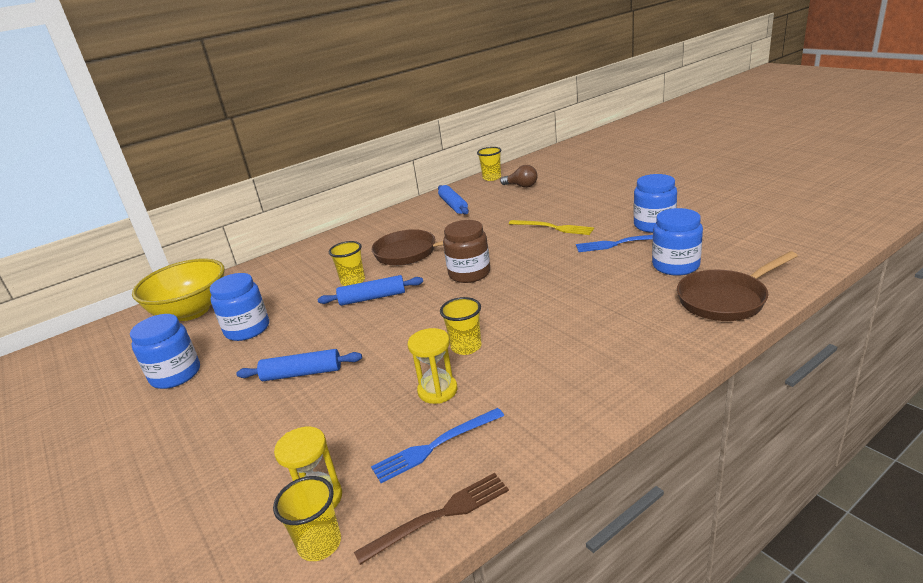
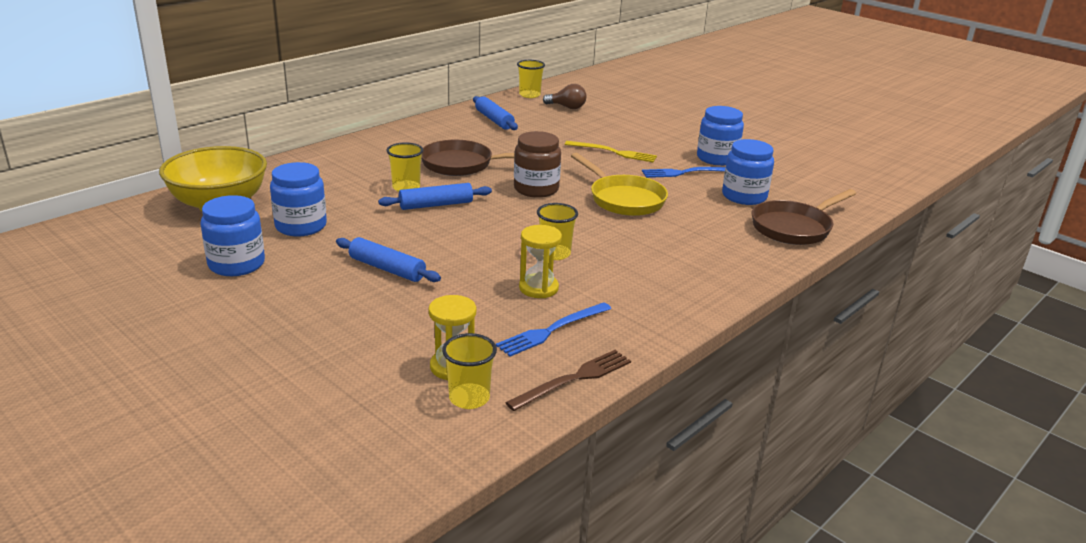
camera: 15 degrees left, 0 degrees up
(302, 373) = (387, 269): blue rolling pin -> blue rolling pin turned 45 degrees clockwise
(551, 278) = (624, 199): none -> yellow pan

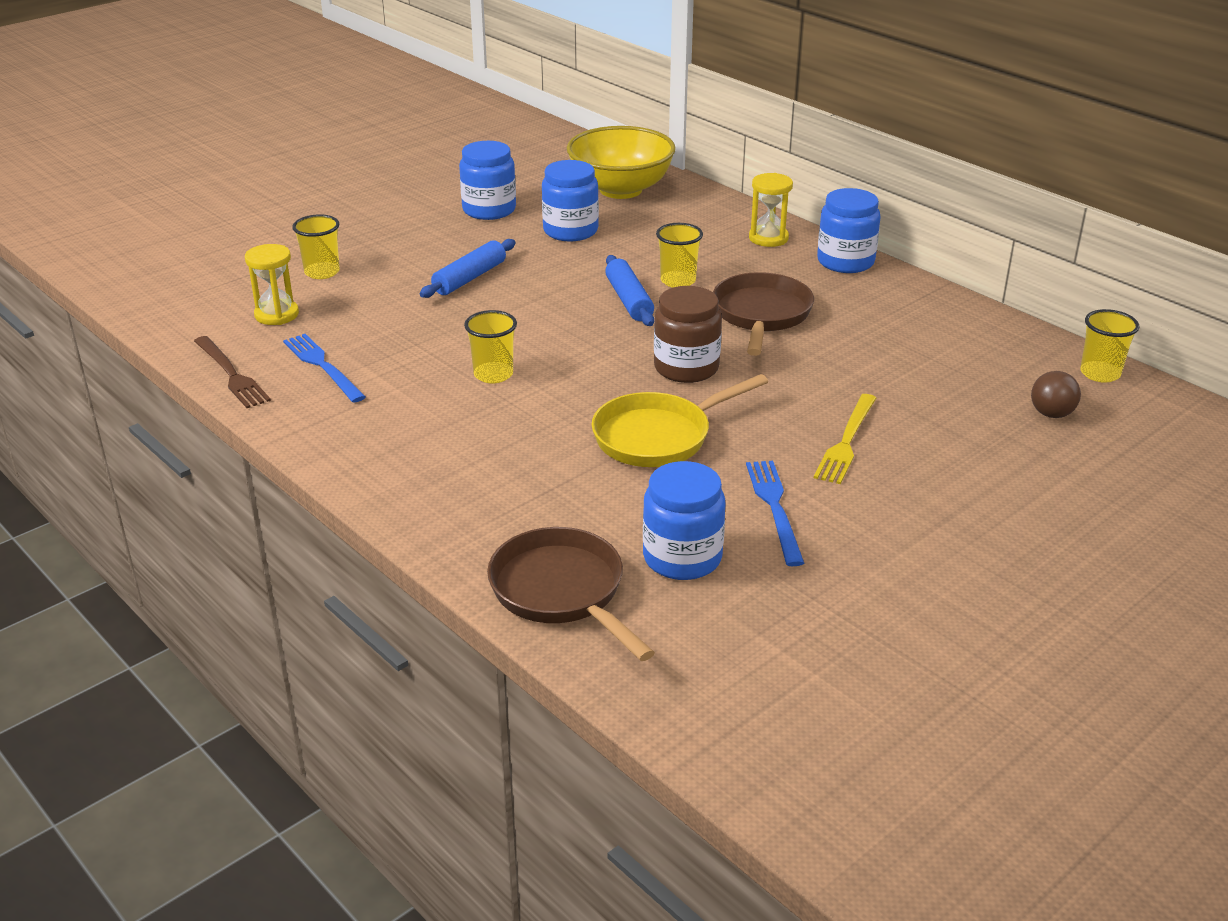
camera: 95 degrees right, 5 degrees up
(469, 398) = (225, 322): yellow cup -> yellow cup (322, 272)
(494, 120) = (952, 339): blue rolling pin -> none
(538, 288) = (412, 361): yellow hourglass -> yellow hourglass (768, 238)
(717, 158) = (851, 552): blue jar -> blue jar (845, 262)

